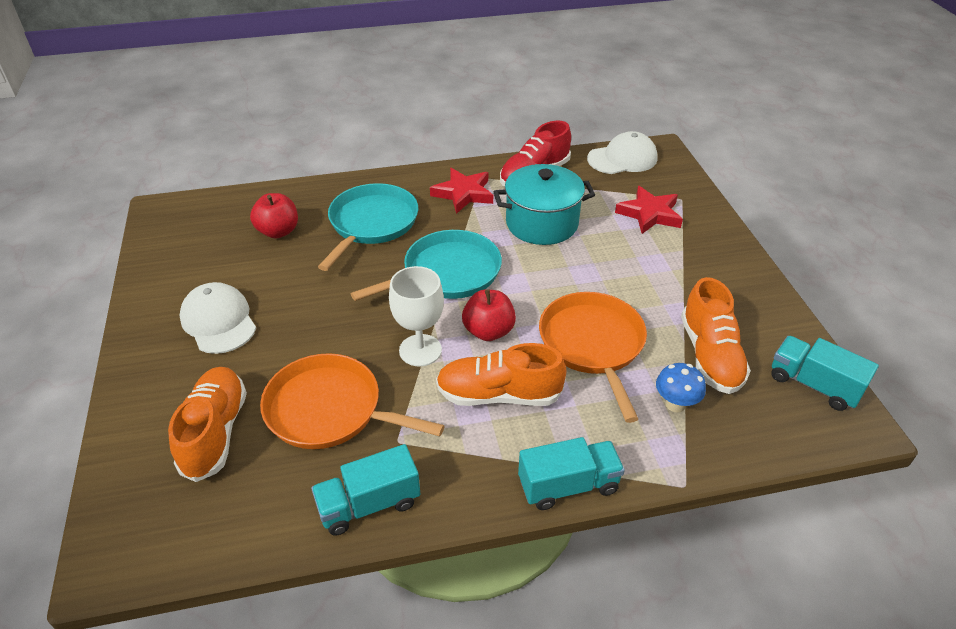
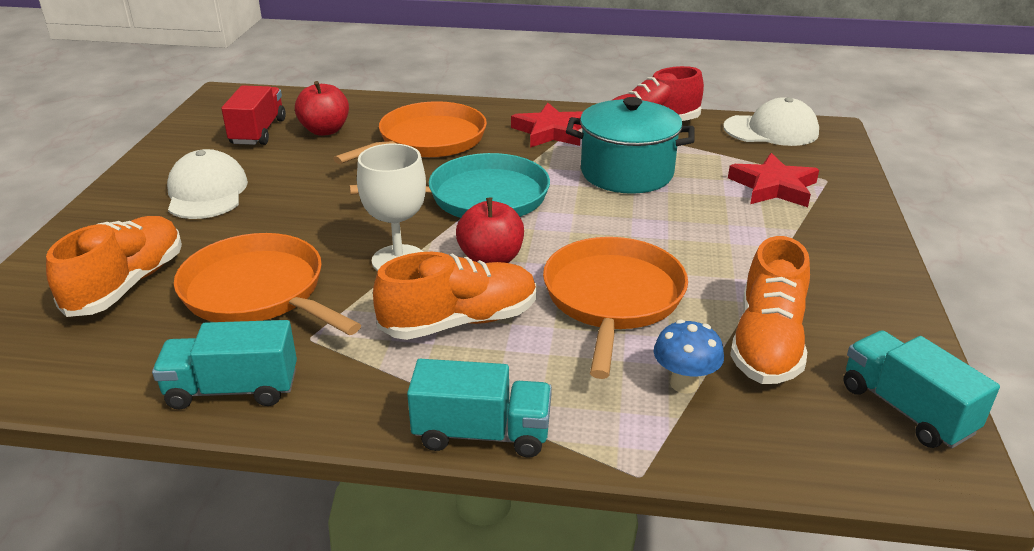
camera: 20 degrees right, 10 degrees down
(220, 245) = (258, 132): none -> red truck
(371, 223) = (428, 140): turquoise pan -> orange pan
(499, 395) = (460, 321): orange shoe -> orange shoe turned 135 degrees clockwise

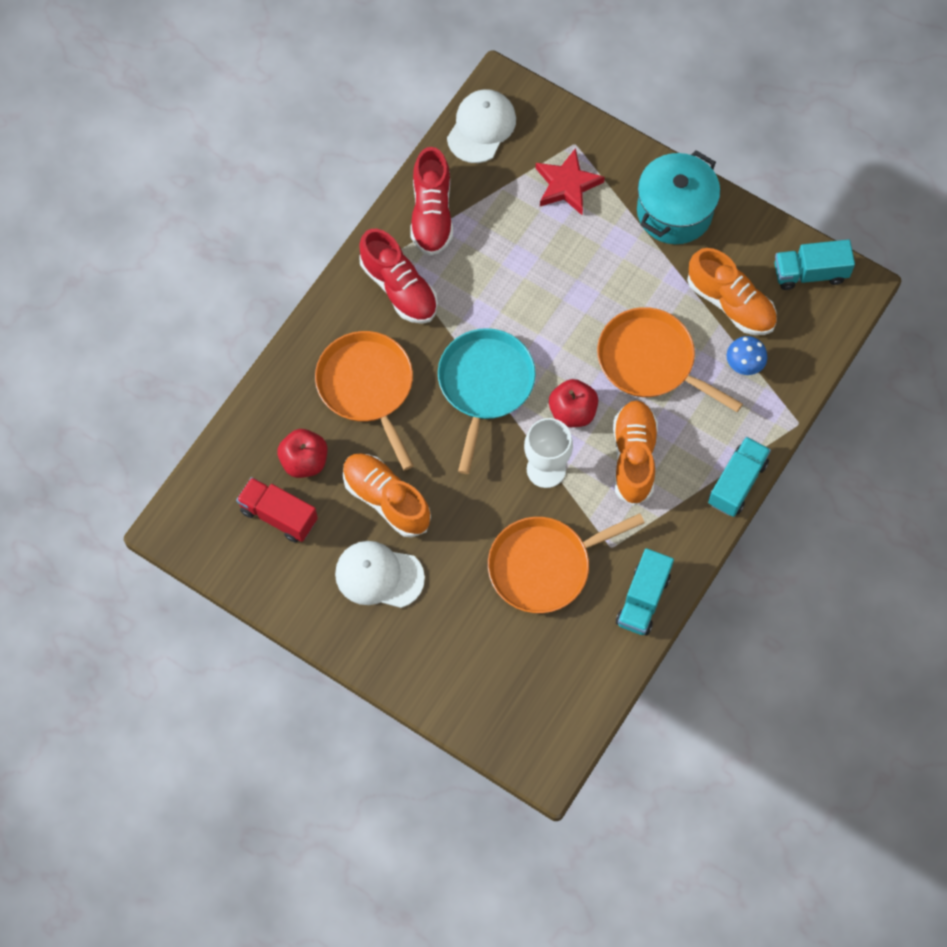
camera: 65 degrees left, 35 degrees up
(127, 284) = (495, 647): orange shoe -> orange shoe (386, 499)
(551, 131) = (399, 288): red star -> red shoe
(627, 173) = (497, 269): turquoise pot -> turquoise pot (674, 212)

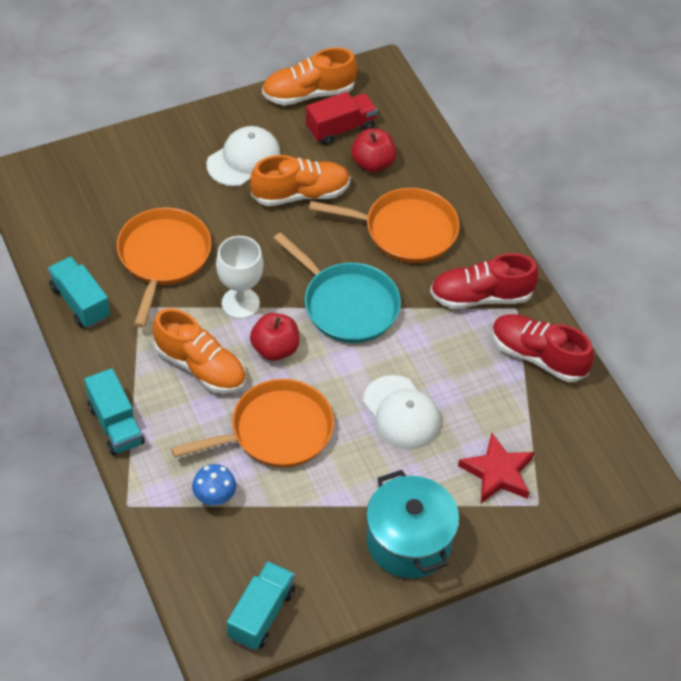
camera: 120 degrees right, 15 degrees down
(481, 127) = (604, 441): white cap -> white cap (401, 413)
(730, 303) = (282, 527): orange shoe -> orange shoe (308, 93)

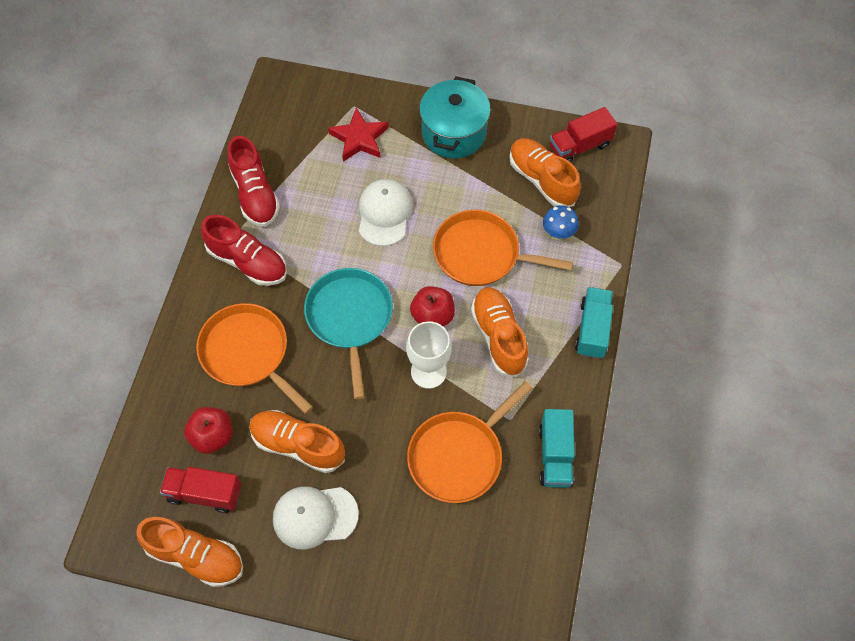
camera: 140 degrees left, 10 degrees up
(261, 614) = (579, 146): turquoise truck -> red truck
(274, 547) = (542, 180): none -> orange shoe

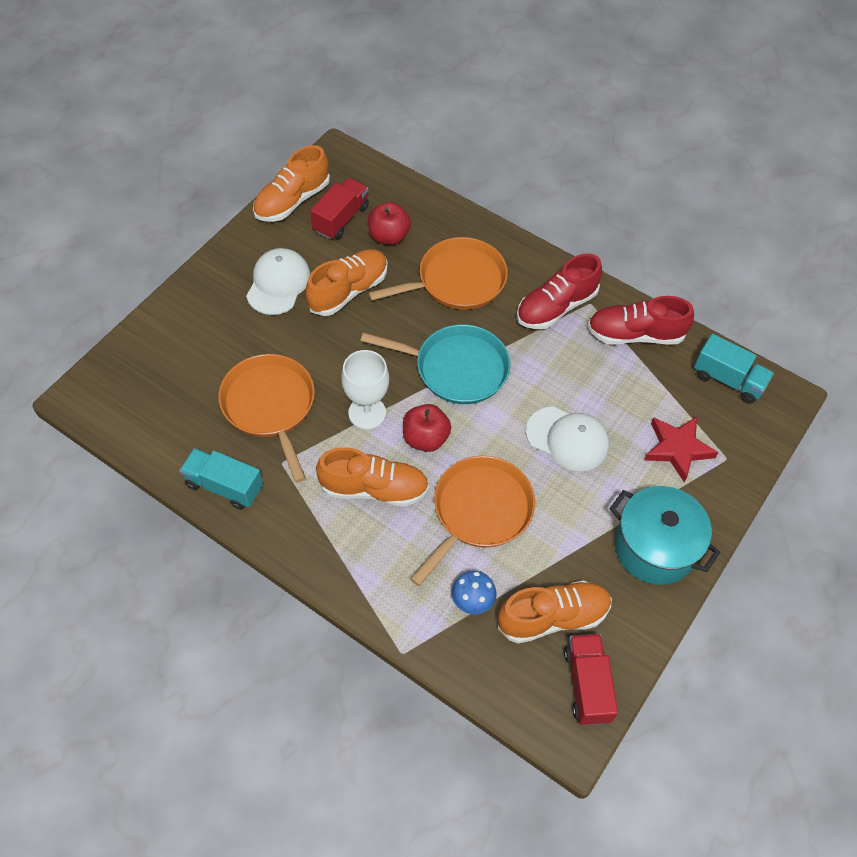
camera: 110 degrees right, 5 degrees down
(592, 329) = (337, 583): turquoise truck -> turquoise truck (728, 380)

